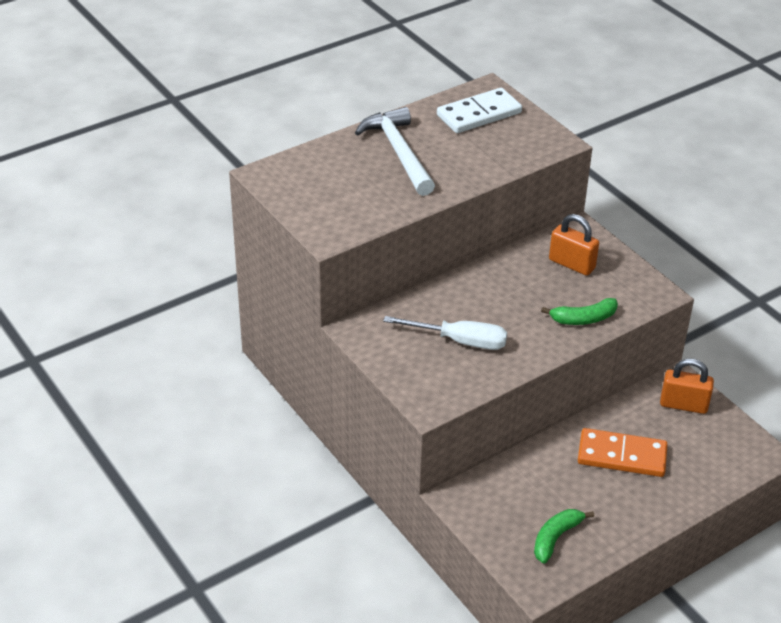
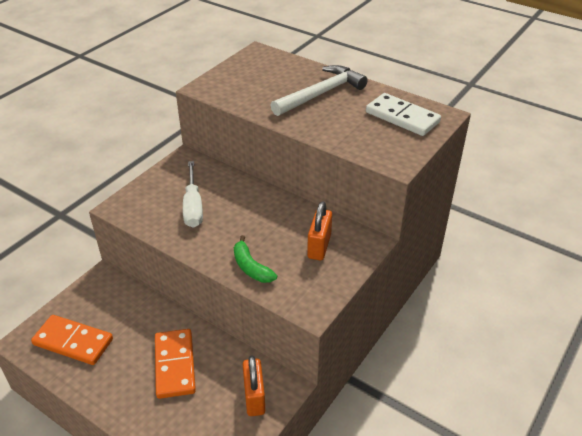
camera: 70 degrees right, 0 degrees up
(556, 538) = (73, 342): green banana -> orange domino

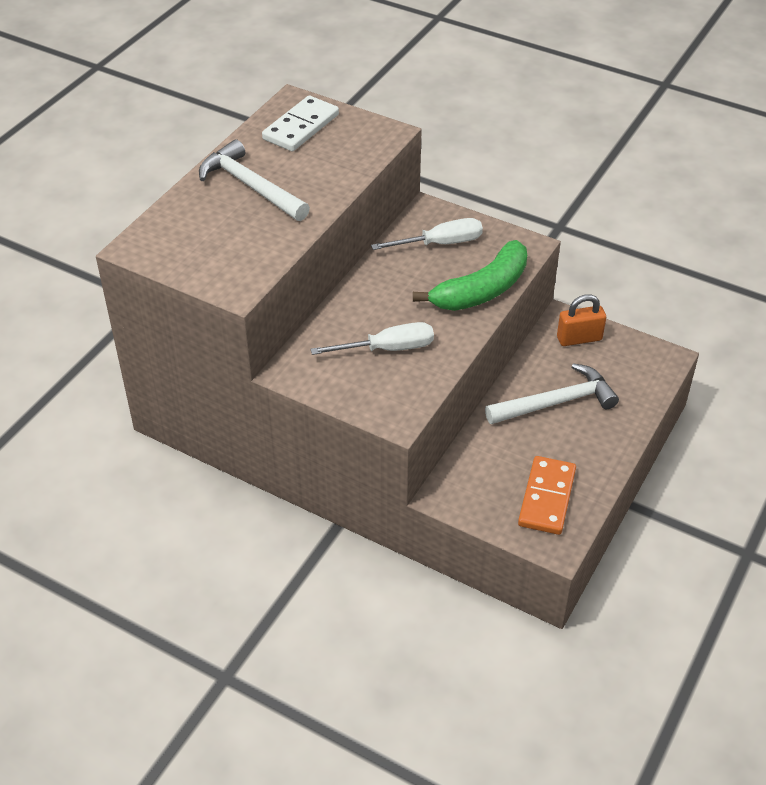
camera: 95 degrees left, 5 degrees up
(175, 365) = (556, 402): orange domino -> white hammer
(251, 267) = (481, 290): green banana -> green banana, size x1.82
(319, 246) = (440, 243): orange padlock -> white screwdriver

